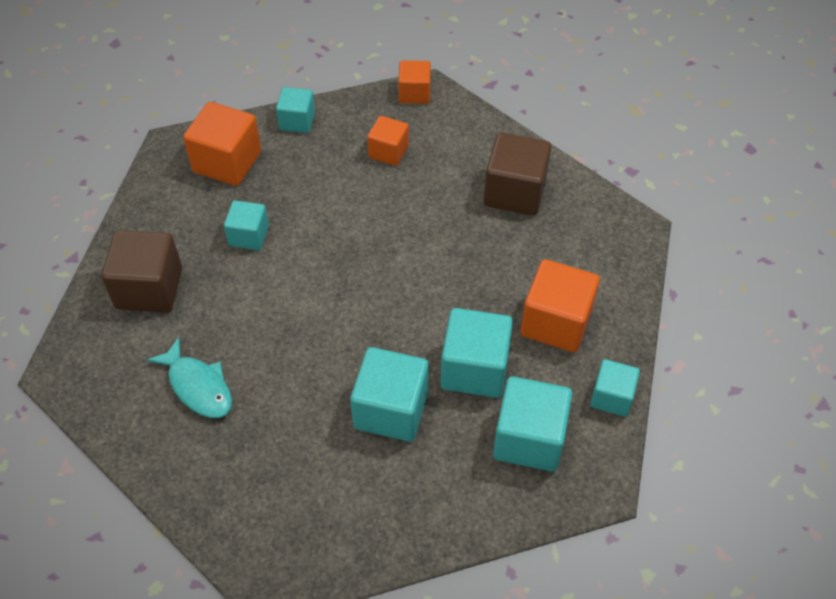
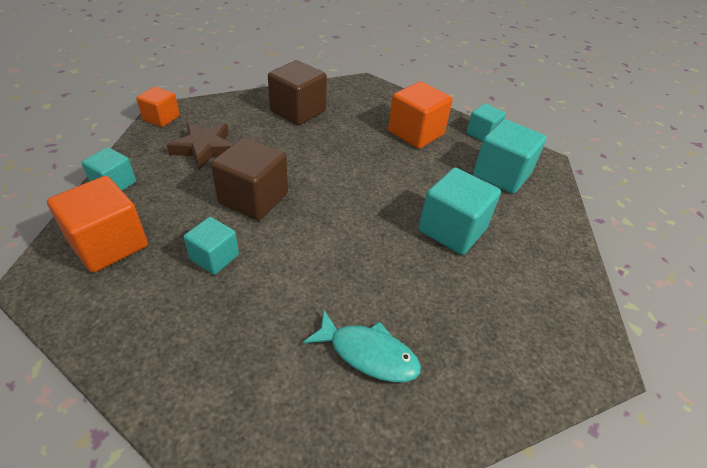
camera: 70 degrees left, 10 degrees down
(149, 288) = (214, 361): brown cube -> brown cube (253, 198)
(198, 386) = (368, 354): turquoise fish -> turquoise fish turned 45 degrees clockwise
(388, 151) = (204, 148): orange cube -> brown star
(474, 369) = (435, 178): turquoise cube -> none

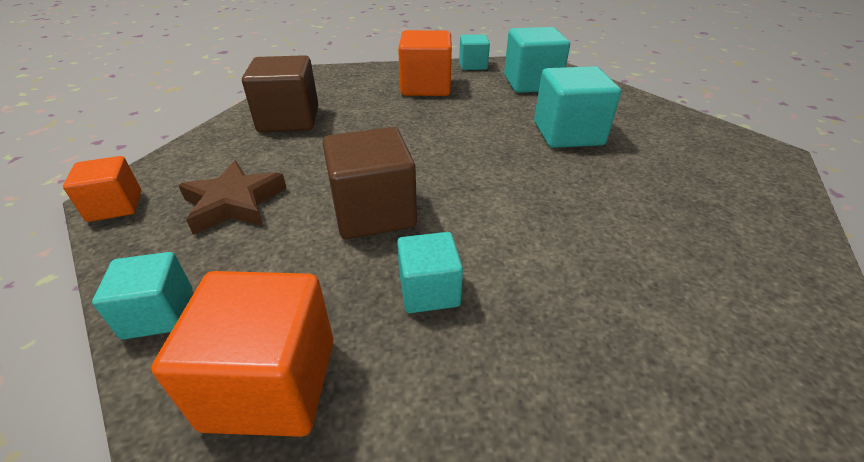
camera: 40 degrees left, 5 degrees down
(368, 354) = (682, 256): turquoise fish -> none

